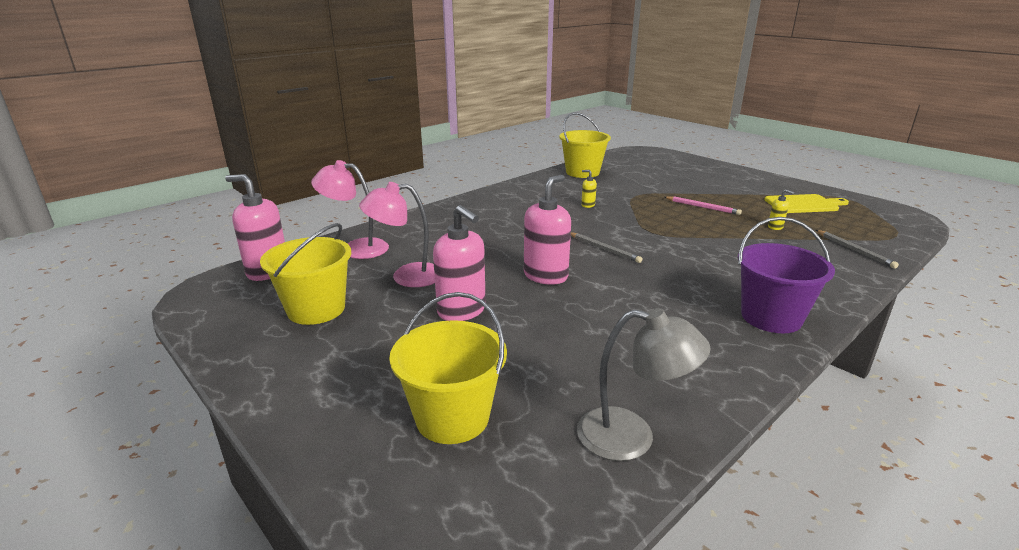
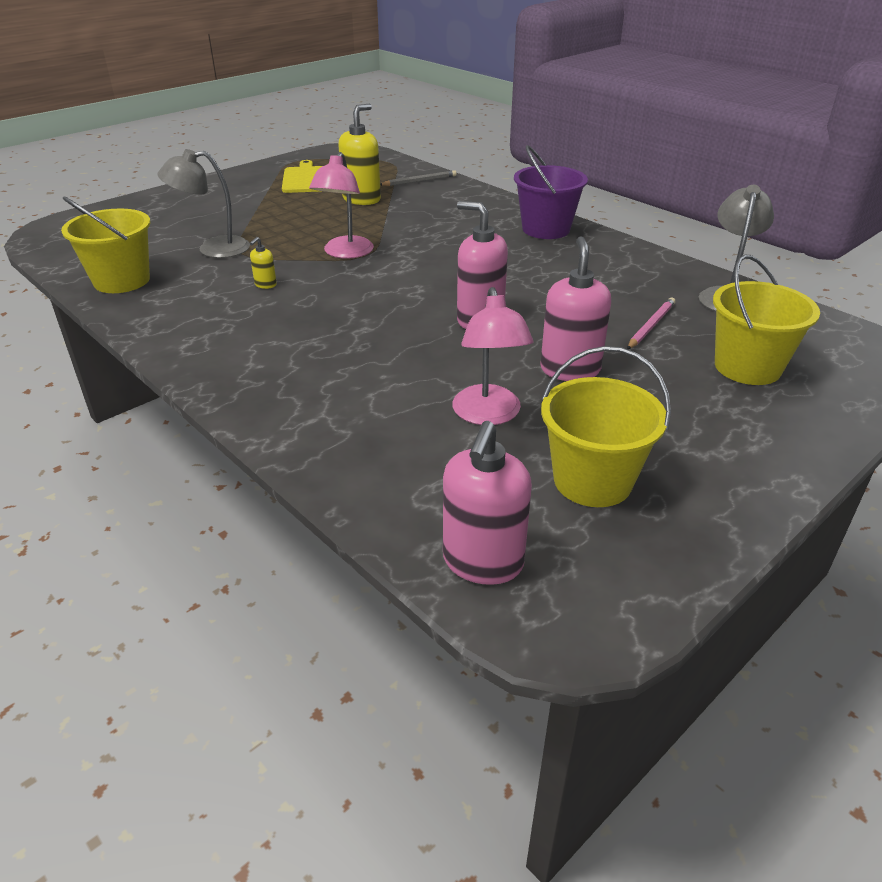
camera: 90 degrees left, 10 degrees up
(356, 248) = (392, 475): pink lamp -> pink lamp (345, 253)
(462, 311) = (570, 369): pink soap dispenser -> pink soap dispenser turned 45 degrees counterclockwise
(604, 249) = (409, 284): grey pencil -> none
(638, 188) = (213, 249): none -> grey lamp
(702, 207) = (297, 222): pink pencil -> pink pencil (650, 326)
(775, 227) = (362, 199): yellow soap dispenser -> yellow soap dispenser, size x2.16

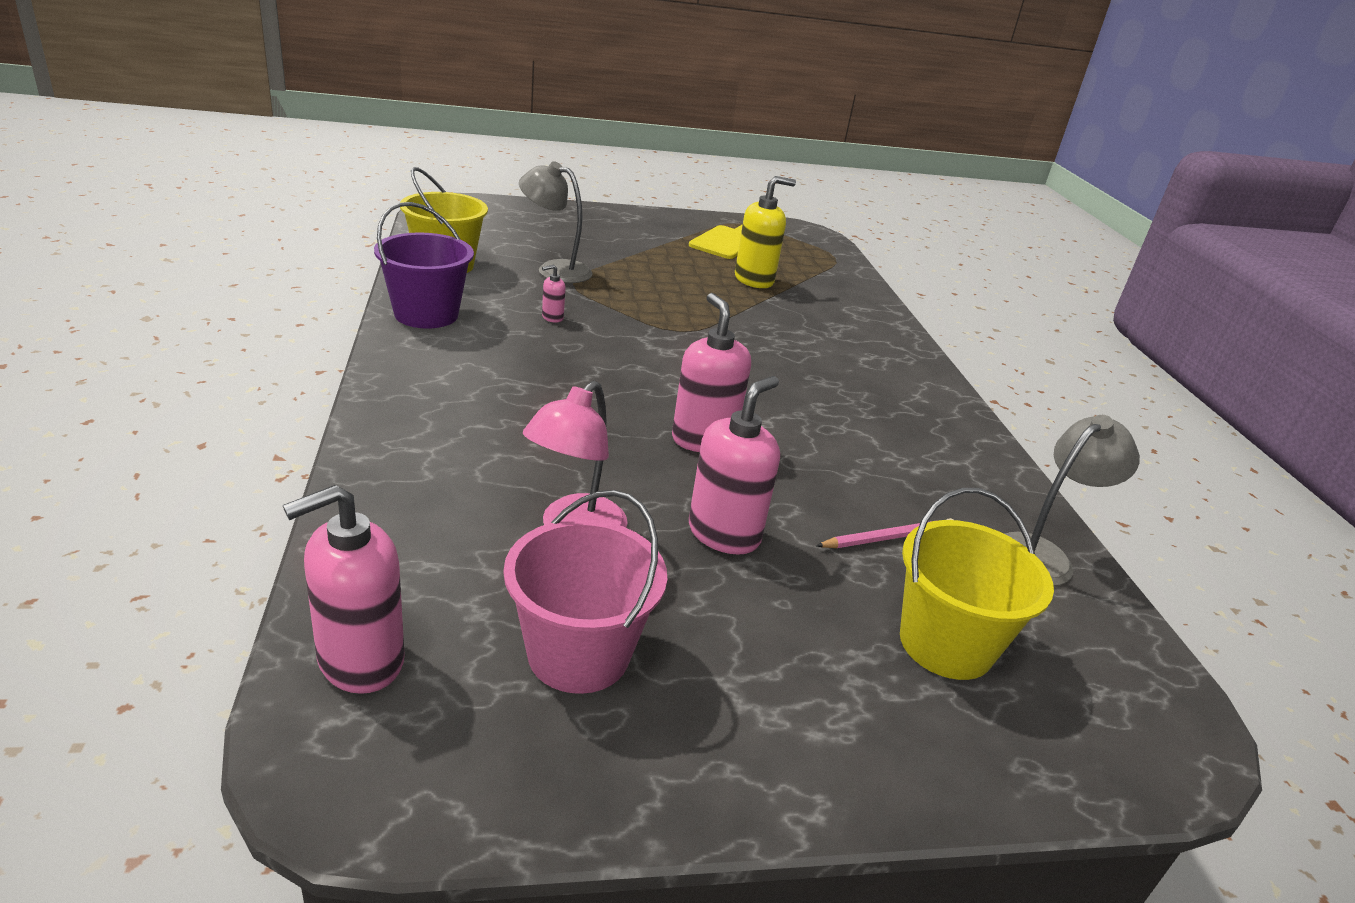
camera: 30 degrees right, 5 degrees down
(265, 285) = (552, 317): yellow soap dispenser -> pink soap dispenser
(345, 253) = (665, 321): pink lamp -> none
(419, 181) = (840, 285): grey pencil -> none
(546, 229) = (912, 385): purple bucket -> purple bucket (426, 314)
(592, 480) = (578, 654): yellow bucket -> pink bucket

